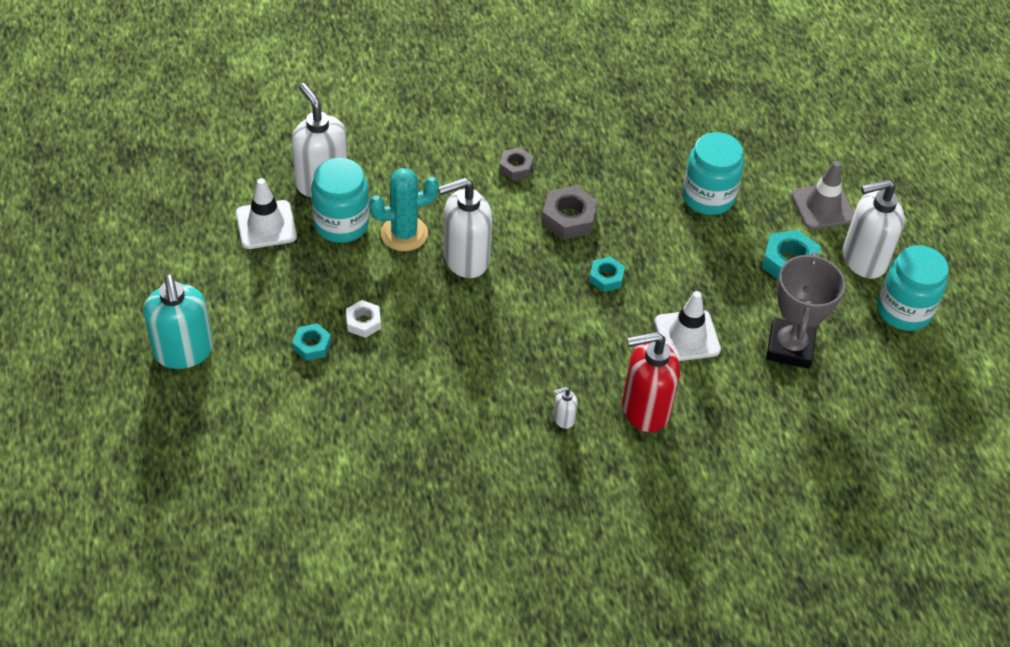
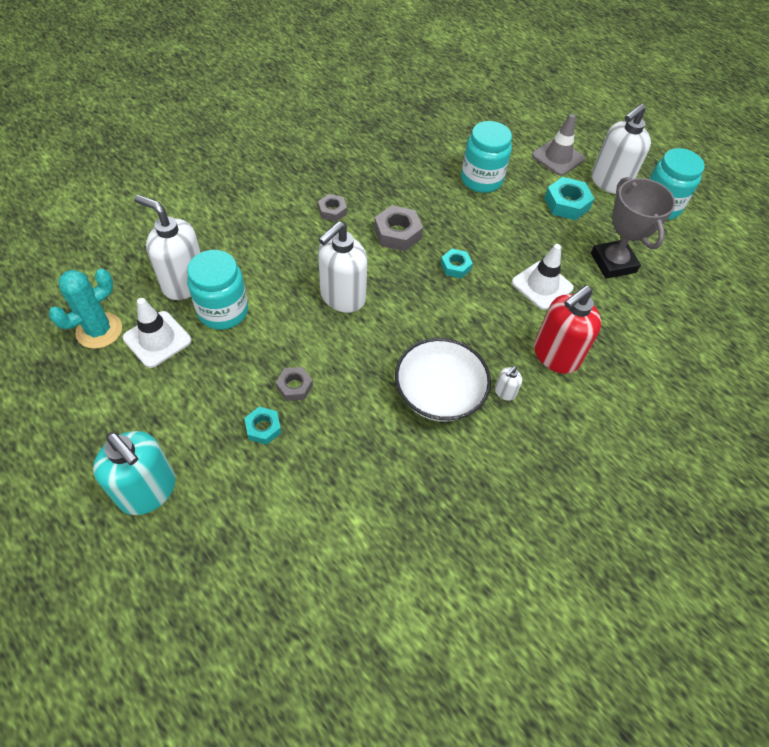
camera: 30 degrees left, 5 degrees up
(363, 322) = (294, 386): white nut -> grey nut
(404, 233) = (280, 297): turquoise cactus -> turquoise cactus (99, 330)
(496, 390) = (438, 394): none -> white bowl

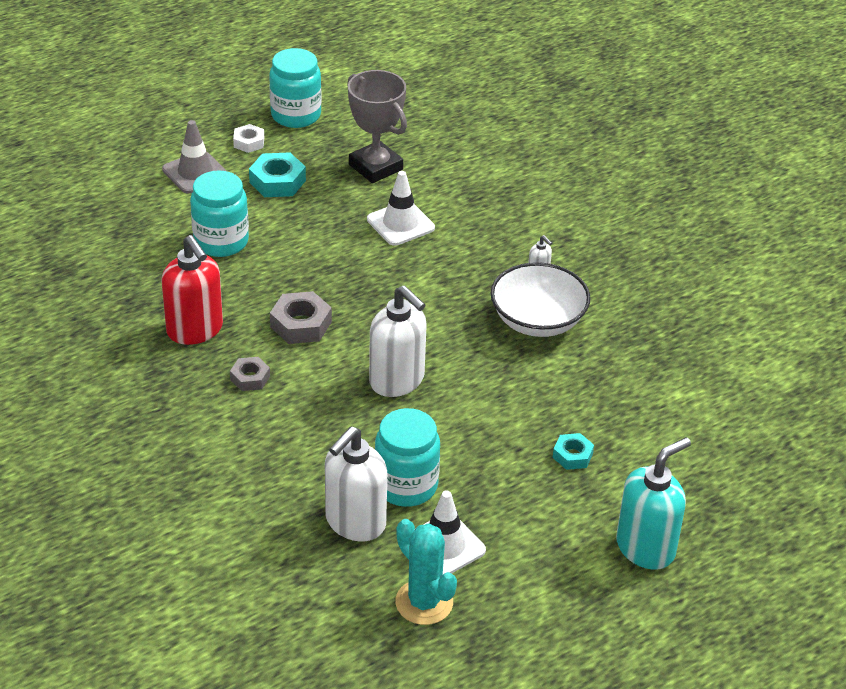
camera: 80 degrees left, 15 degrees down
(294, 386) = (521, 428): grey nut -> none
(455, 266) = (363, 284): turquoise nut -> none
(555, 355) = (496, 232): red soap dispenser -> red soap dispenser (195, 330)
(609, 182) = (249, 142): white soap dispenser -> white nut
(613, 263) = (375, 167): grey trophy -> grey trophy turned 60 degrees clockwise

